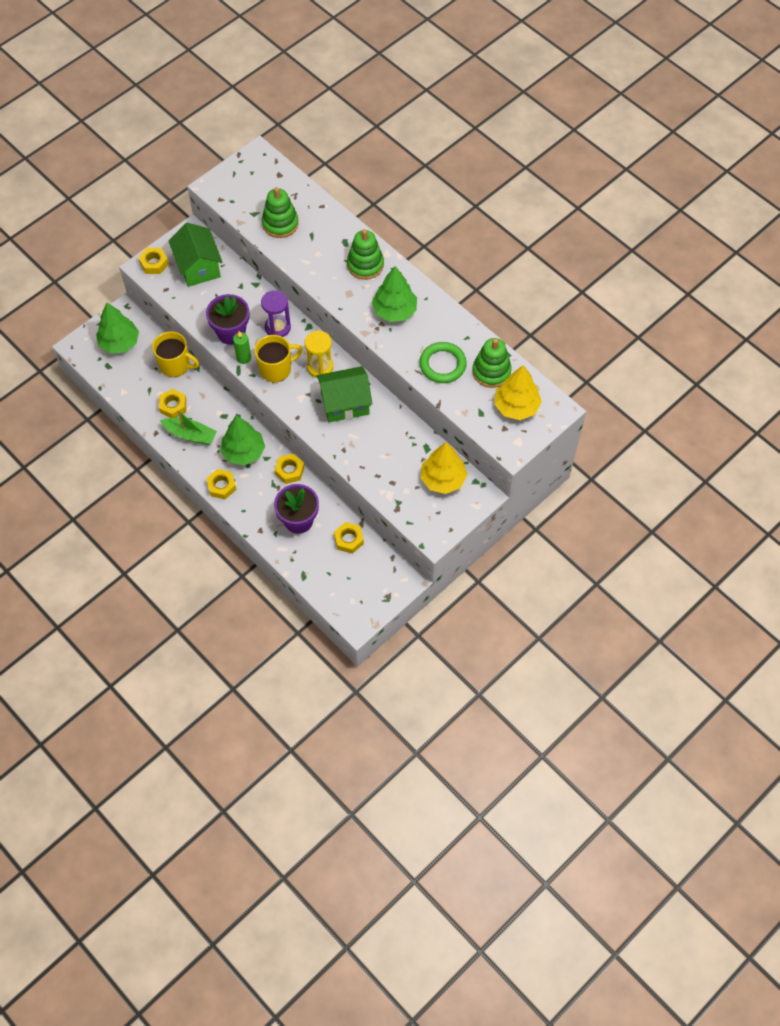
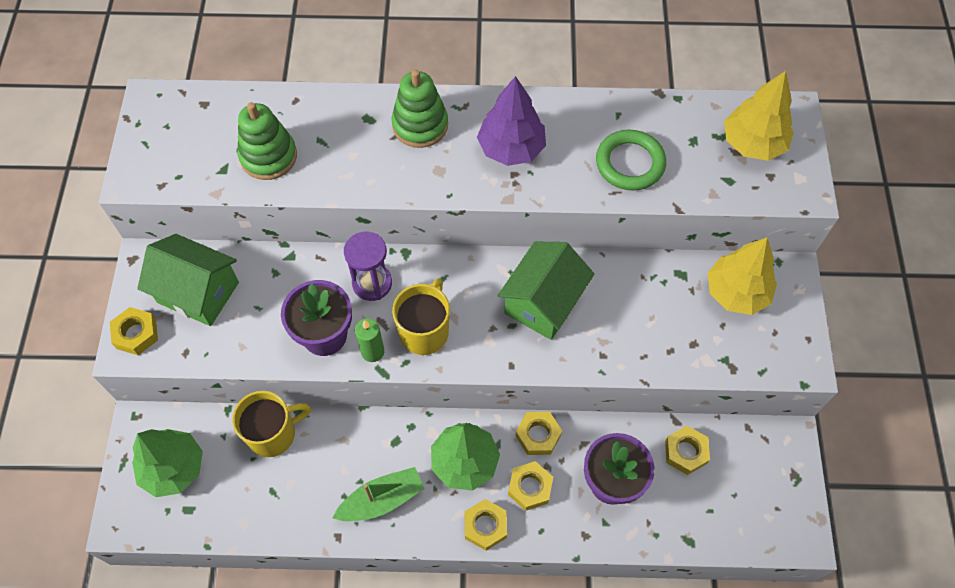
camera: 45 degrees left, 0 degrees up
(173, 406) = (323, 484): yellow nut -> yellow nut (530, 487)
(320, 367) = (470, 286): yellow hourglass -> none
(394, 311) = (511, 148): green tree -> purple tree
(491, 371) = (685, 128): green stacking toy -> none

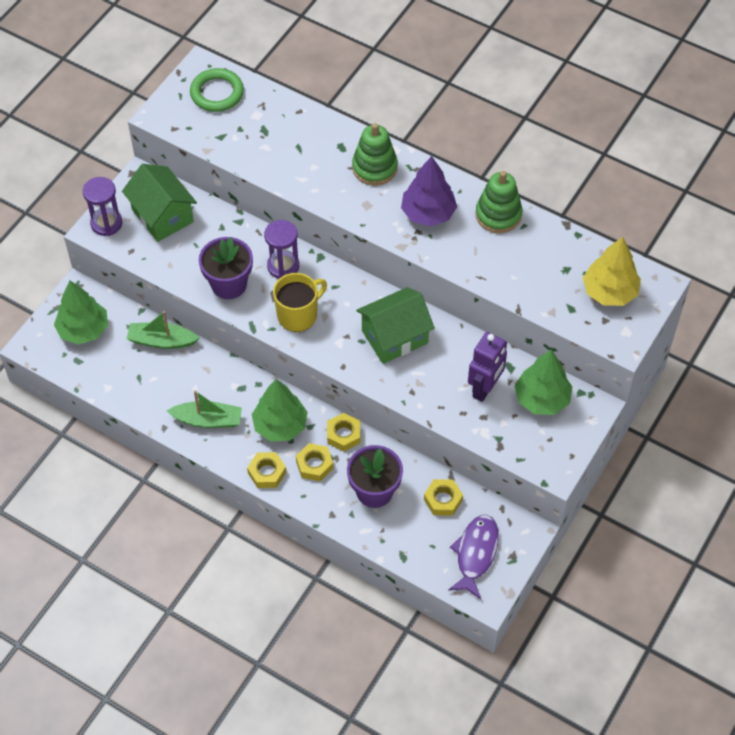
camera: 30 degrees right, 5 degrees down
(136, 334) = (106, 223): yellow nut -> purple hourglass
(268, 156) = (256, 142): green stacking toy -> green stacking toy (498, 215)
(273, 433) = (162, 341): yellow mug -> green boat
(372, 351) = (254, 311): green candle -> none
(630, 163) = (506, 263): green ring -> green ring (217, 93)
(673, 311) = (485, 388): none -> purple robot
(736, 292) = (542, 399): yellow tree -> green tree
(758, 494) = (475, 554): none -> purple fish

